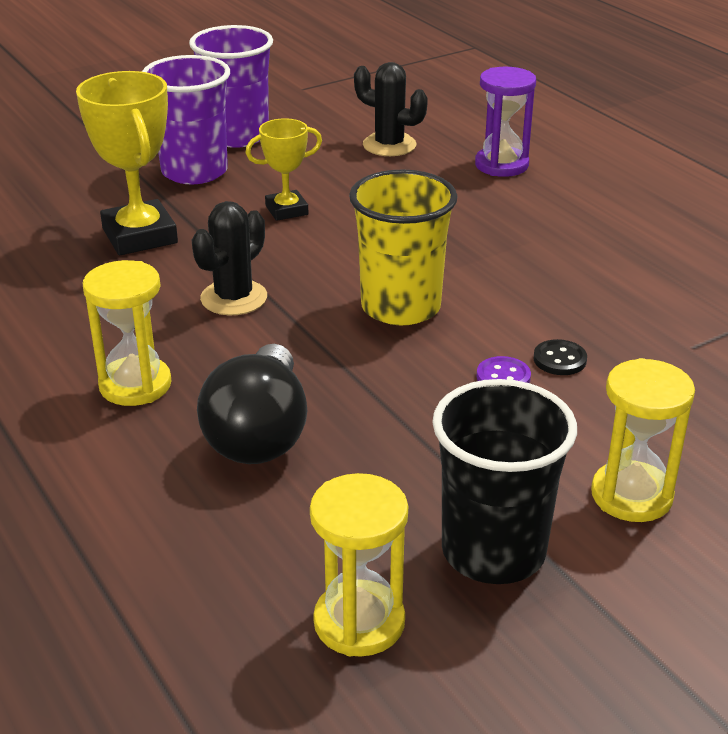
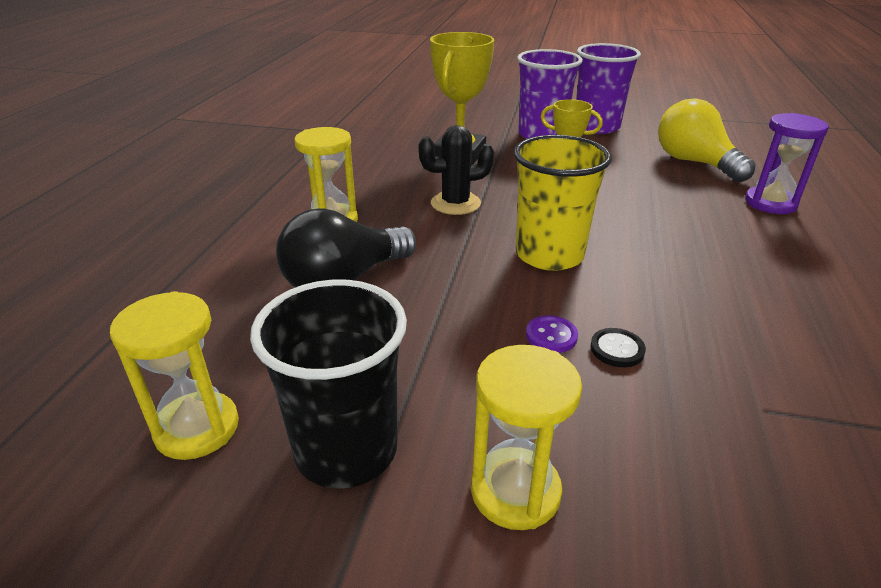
camera: 45 degrees right, 0 degrees up
(389, 145) = (694, 163): black cactus -> yellow light bulb

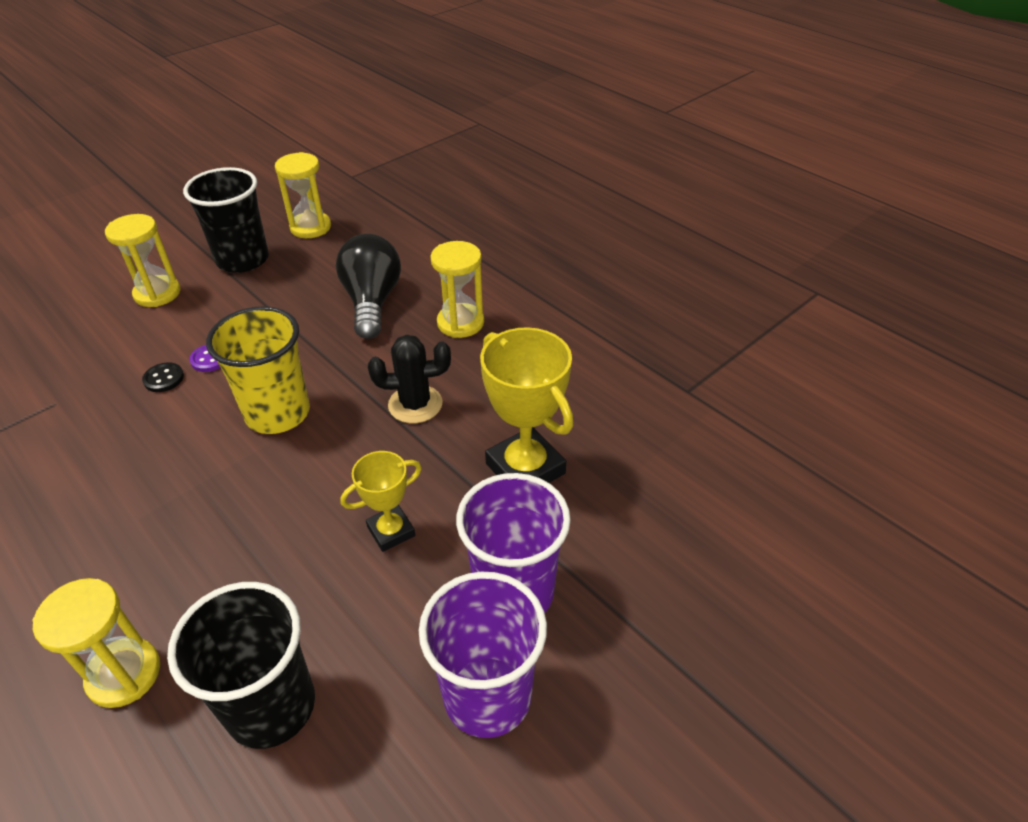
camera: 125 degrees right, 10 degrees up
(455, 203) = (415, 404): black cactus -> black cactus turned 60 degrees clockwise
(694, 163) = (271, 706): yellow light bulb -> black cup
(770, 203) = (124, 674): purple hourglass -> yellow hourglass

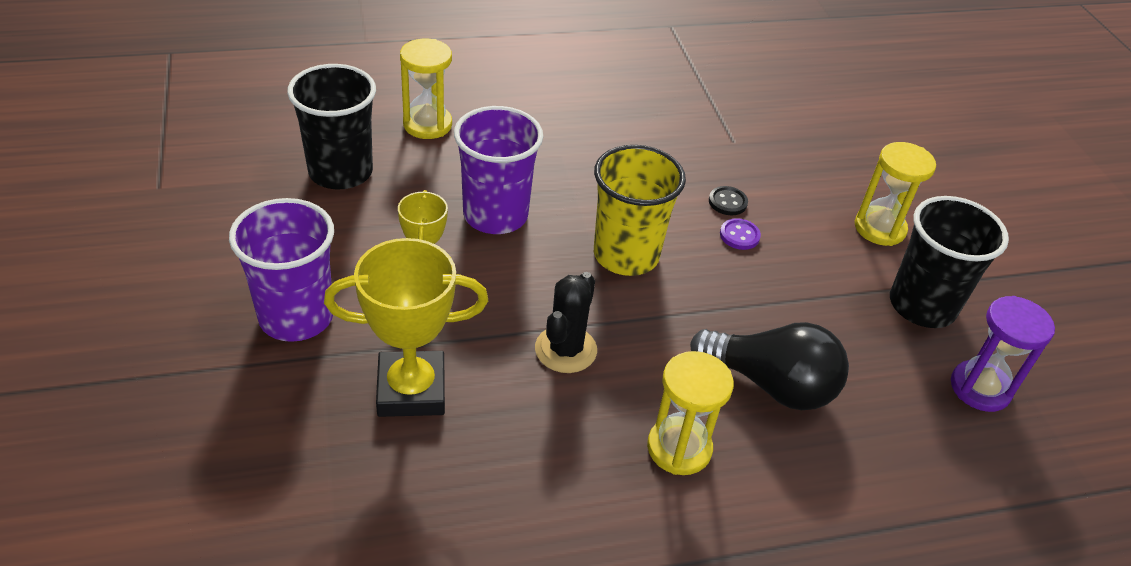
camera: 115 degrees right, 0 degrees up
(310, 227) = (980, 388): yellow hourglass -> purple hourglass
(487, 696) = (236, 264): purple cup -> purple cup (495, 215)

